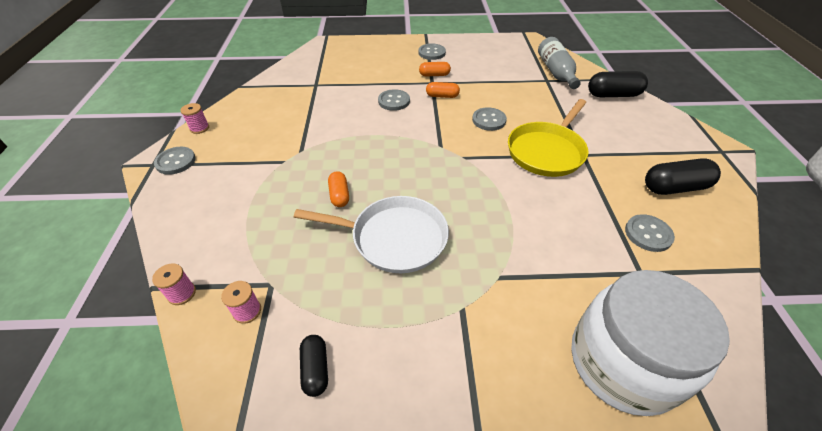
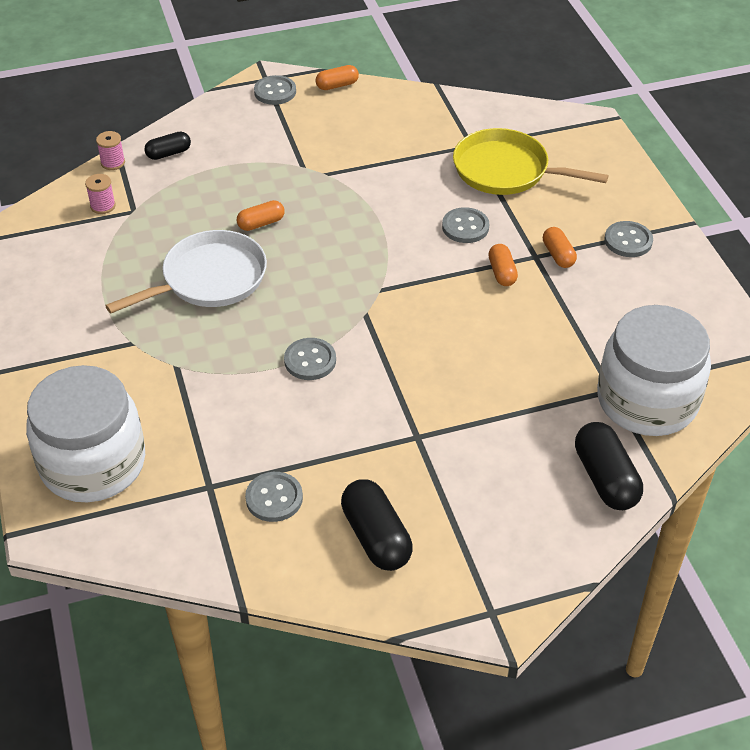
camera: 75 degrees right, 0 degrees up
(199, 128) = (337, 85): pink spool -> orange capsule
(315, 369) = (56, 262): black capsule -> black capsule (168, 153)
(394, 238) = (209, 279): white pan -> white pan turned 120 degrees counterclockwise
(489, 120) = (460, 329): grey button -> grey button (310, 360)
(546, 151) = (409, 396): yellow pan -> yellow pan (506, 170)
(556, 72) = (647, 401): grey bottle -> white jar

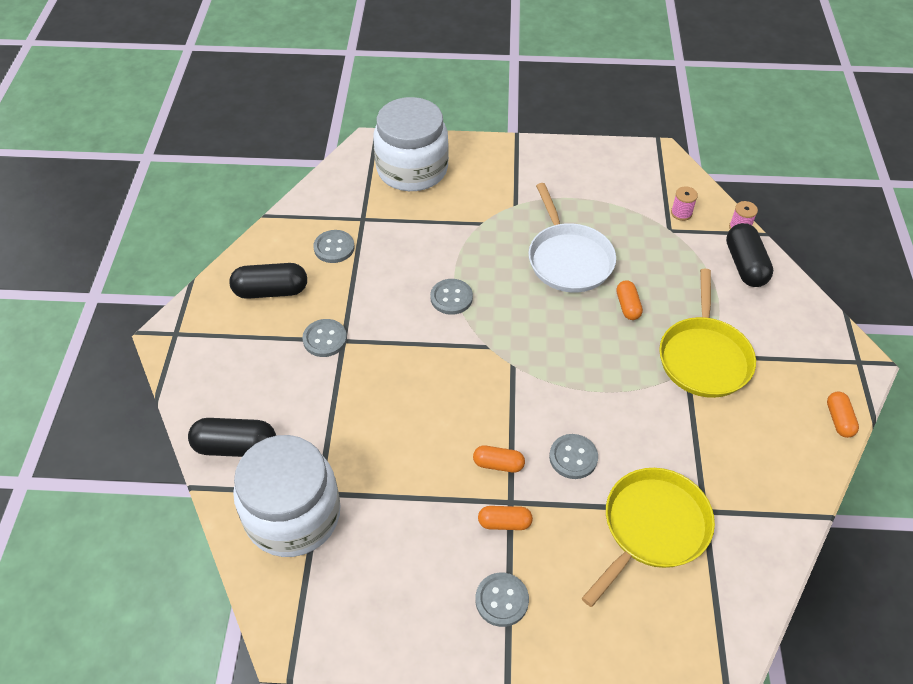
camera: 110 degrees right, 5 degrees up
(168, 153) = (745, 265): black capsule -> black capsule, size x1.69
(275, 92) = (833, 364): grey button -> grey button (325, 339)
(305, 165) = (704, 357): none -> yellow pan

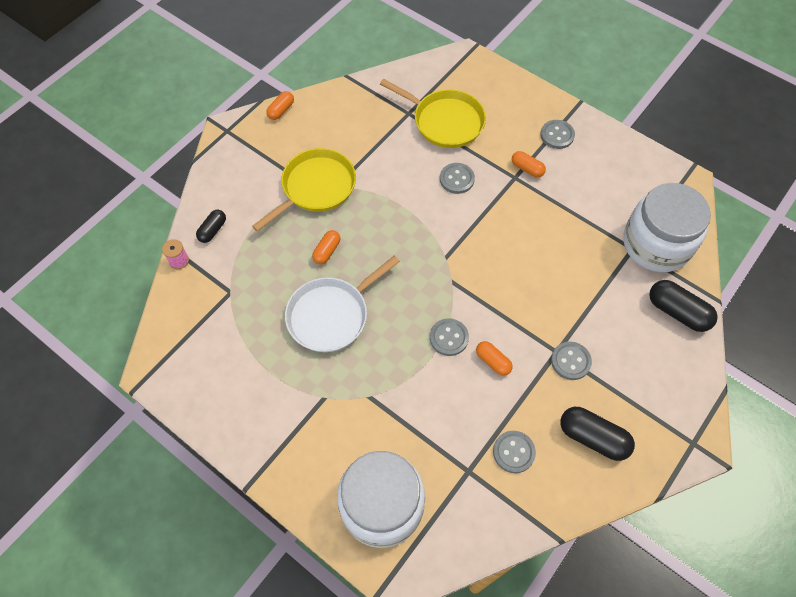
camera: 145 degrees left, 10 degrees up
(498, 464) = (506, 201): orange capsule -> orange capsule (493, 361)
(568, 259) = (331, 315): white pan -> white pan turned 150 degrees counterclockwise
(652, 527) = (445, 121): yellow pan -> yellow pan turned 135 degrees counterclockwise
(681, 213) = (204, 301): pink spool -> none
(745, 265) = (213, 230): black capsule -> black capsule, size x0.59

